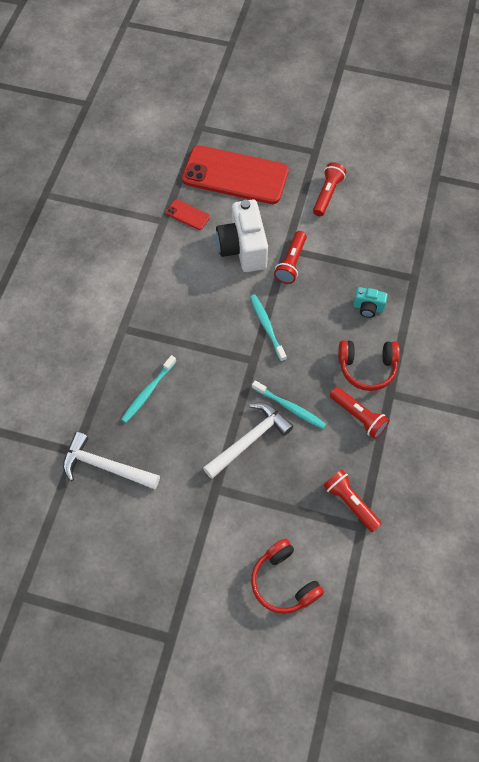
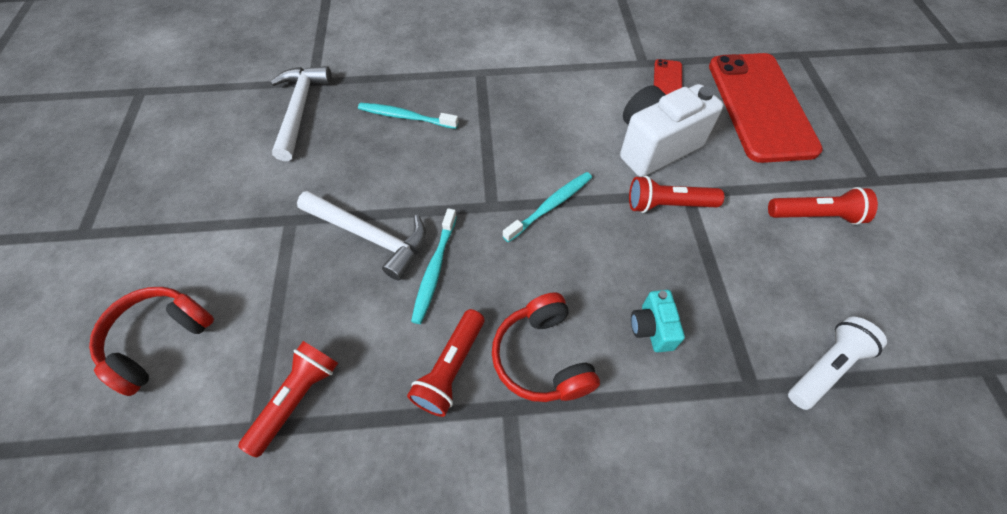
camera: 70 degrees right, 5 degrees down
(414, 241) = (825, 367): none -> white flashlight

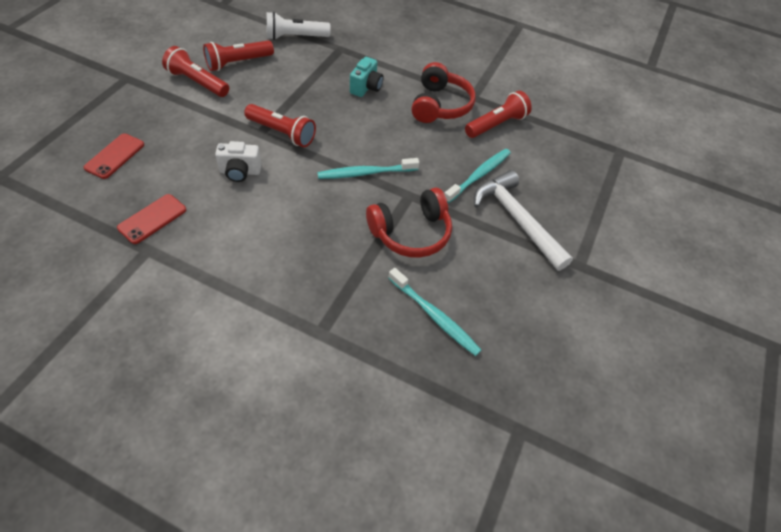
camera: 155 degrees left, 5 degrees down
(159, 340) = (687, 224): red headphones -> red headphones (411, 233)
(297, 399) = (594, 153): red flashlight -> red flashlight (238, 63)
(300, 110) = (545, 389): white hammer -> none
(655, 146) = (240, 172): white camera -> white camera, size x0.49
(760, 106) = (115, 156): red phone -> red phone, size x0.41

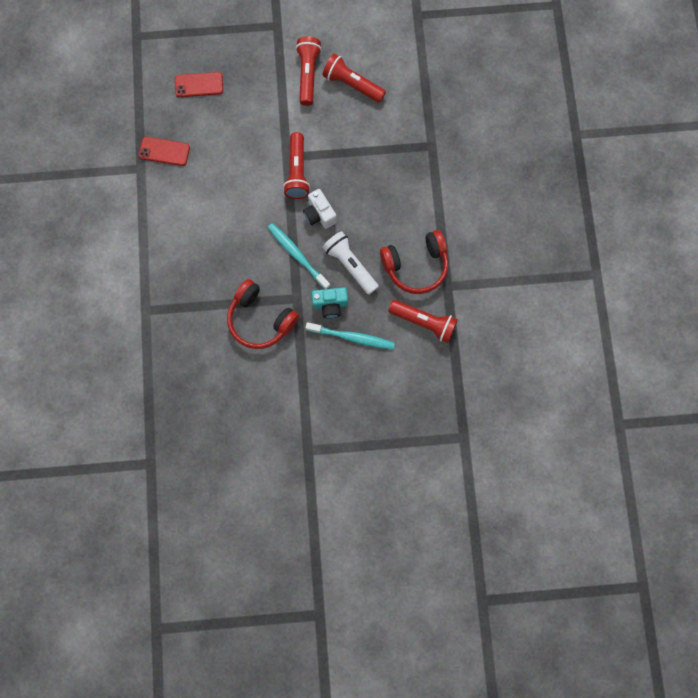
camera: 65 degrees right, 25 degrees up
(240, 172) = (239, 172): white camera -> white camera (319, 214)
(295, 37) = (419, 102): white flashlight -> white flashlight (350, 265)
(366, 87) = (395, 197): turquoise camera -> turquoise camera (330, 304)
(434, 316) = (200, 372): turquoise toothbrush -> none
(517, 219) = (323, 387): white hammer -> none

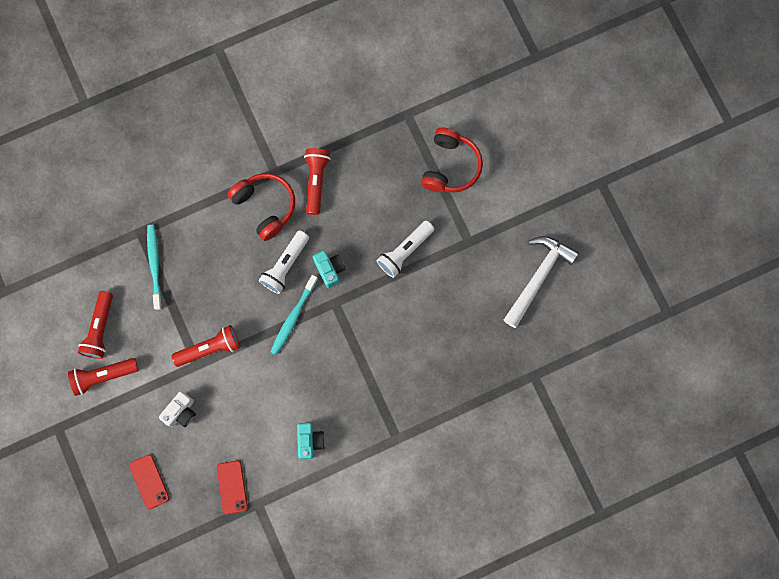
camera: 110 degrees left, 0 degrees up
(176, 231) = (310, 441): none -> turquoise camera
(245, 507) = (538, 277): none -> white hammer
(261, 319) = (366, 328): red headphones -> red headphones (450, 166)
(319, 214) = (246, 311): white camera -> white camera (181, 412)
(321, 383) = (405, 251): none -> white flashlight
(352, 337) = (353, 239): turquoise toothbrush -> turquoise toothbrush (155, 265)

